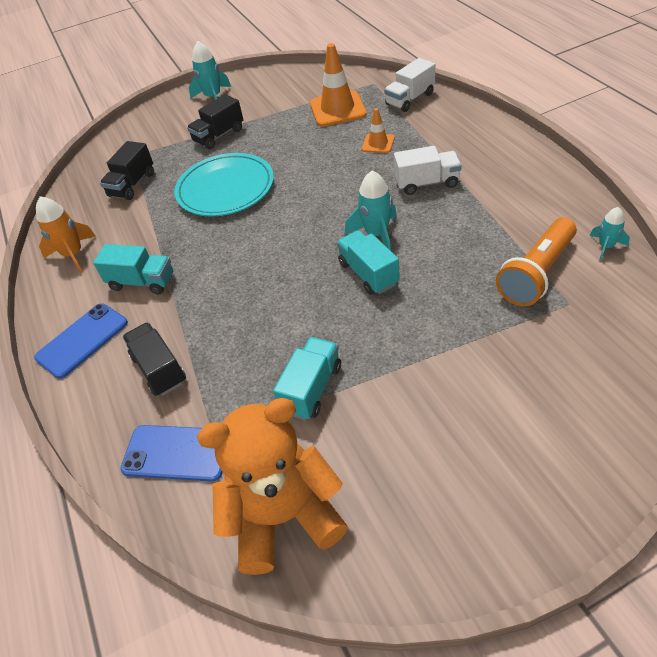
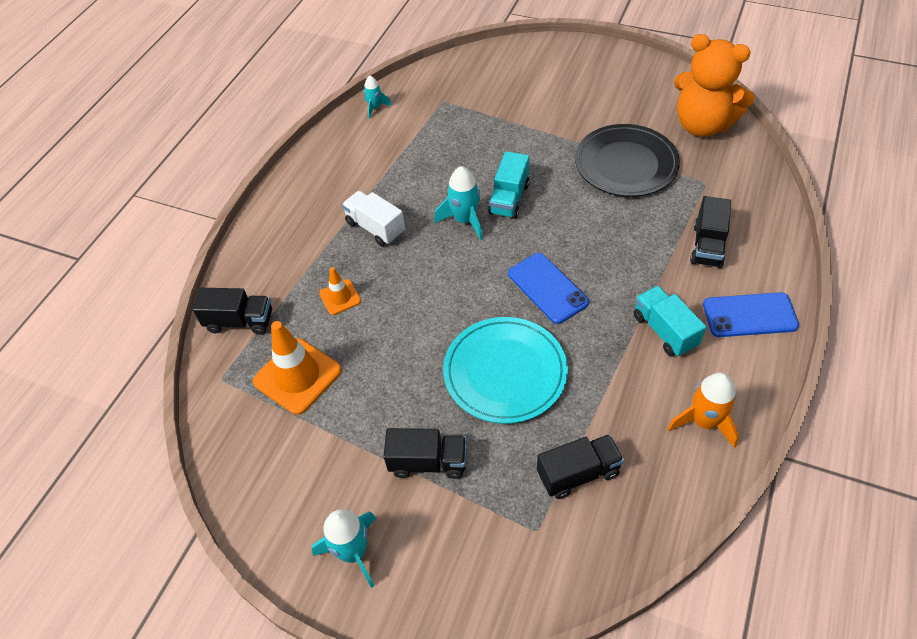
camera: 135 degrees left, 5 degrees up
(177, 453) = (735, 189): blue phone -> blue phone (547, 288)
(312, 389) = (626, 164): turquoise truck -> black plate
(410, 99) = (240, 321): white truck -> black truck
(536, 274) = (430, 124): orange flashlight -> none

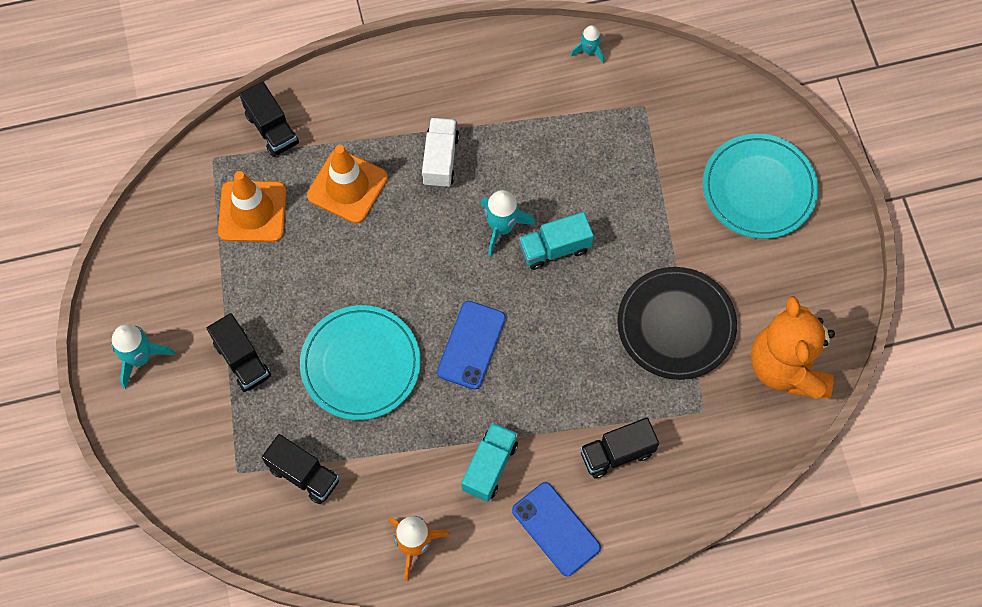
camera: 50 degrees right, 15 degrees up
(340, 297) = (347, 186): orange traffic cone -> orange traffic cone, size x1.85
(557, 78) = (759, 189): none -> turquoise plate

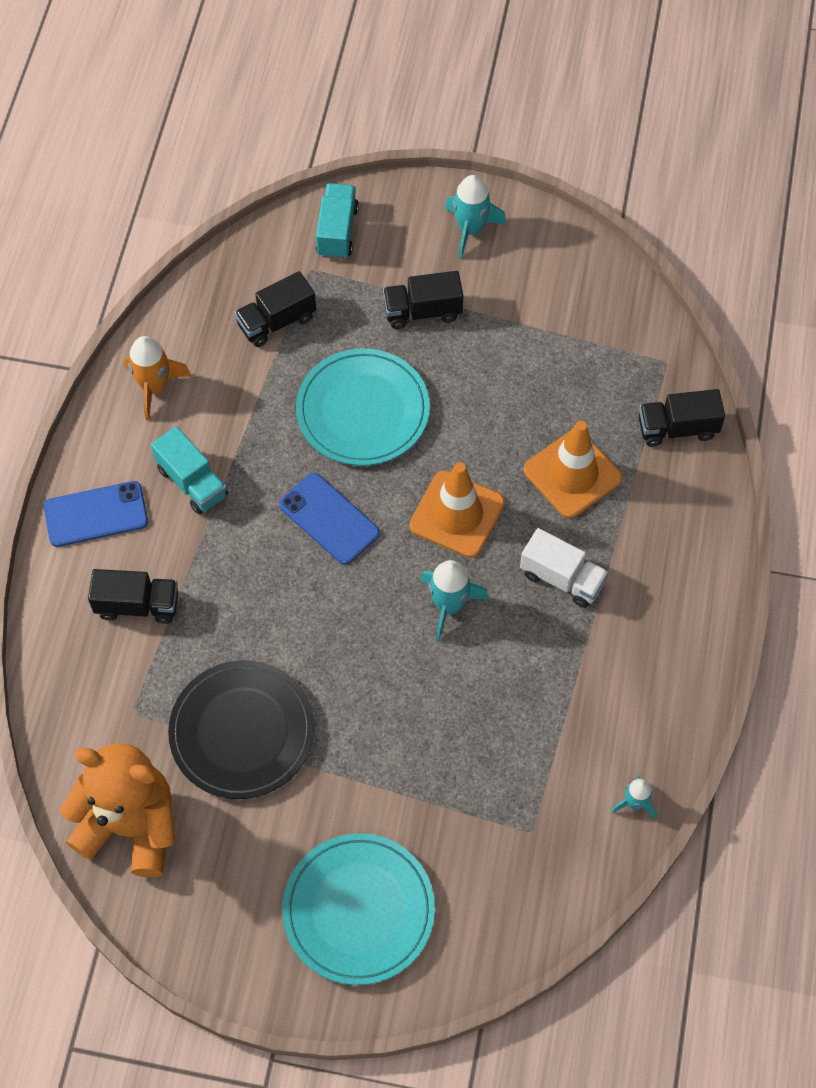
camera: 115 degrees right, 5 degrees down
(252, 211) = (584, 376): orange traffic cone -> orange traffic cone (457, 514)
(555, 248) = (396, 648): turquoise truck -> turquoise truck (337, 231)
(617, 453) = (137, 605): black truck -> black truck turned 90 degrees clockwise

